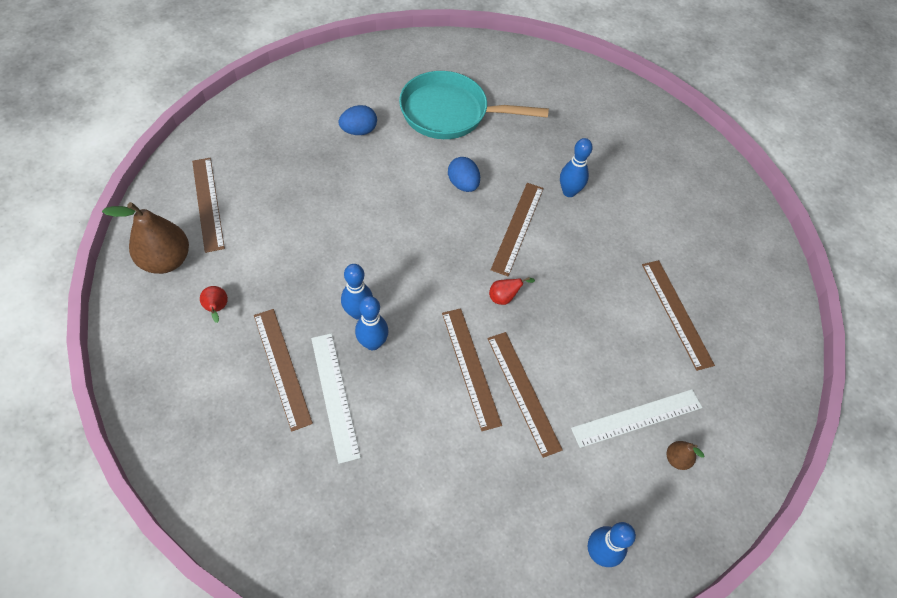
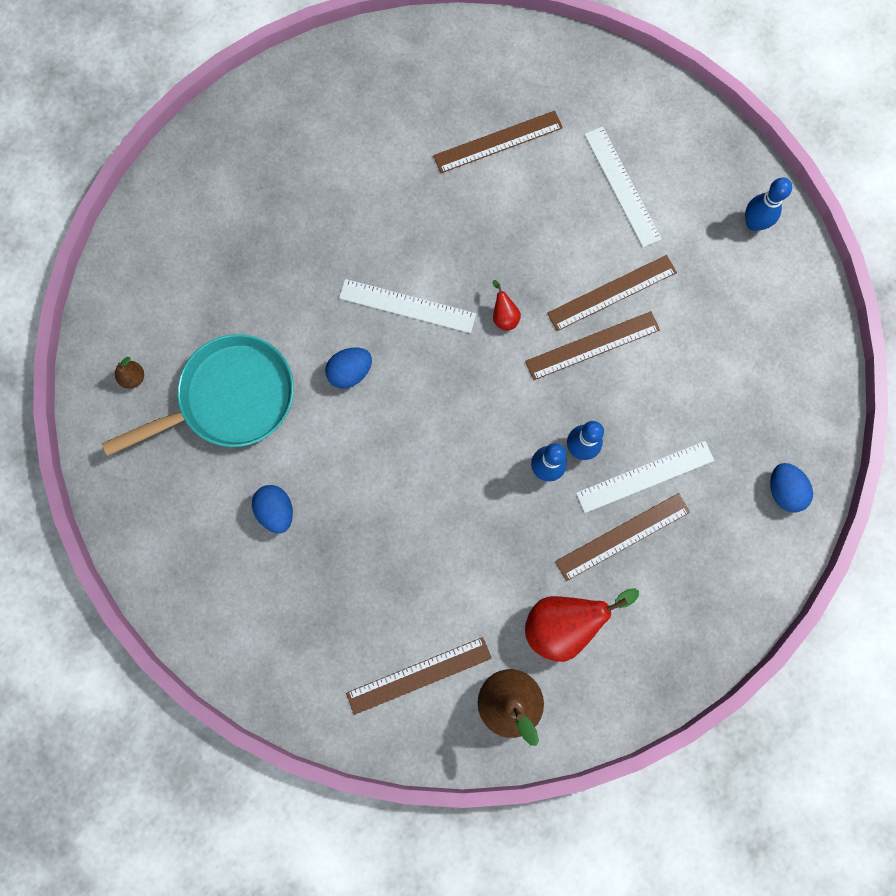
camera: 90 degrees left, 20 degrees up
(217, 309) = (564, 623): red pear -> red pear, size x2.15
(293, 532) = (783, 490): none -> blue egg
(450, 113) = (230, 398): turquoise pan -> turquoise pan turned 120 degrees counterclockwise
(518, 228) = (407, 306): brown ruler -> white ruler
(569, 192) = (346, 249): blue bowling pin -> none
(676, 459) = (657, 153): brown pear -> brown pear (133, 377)

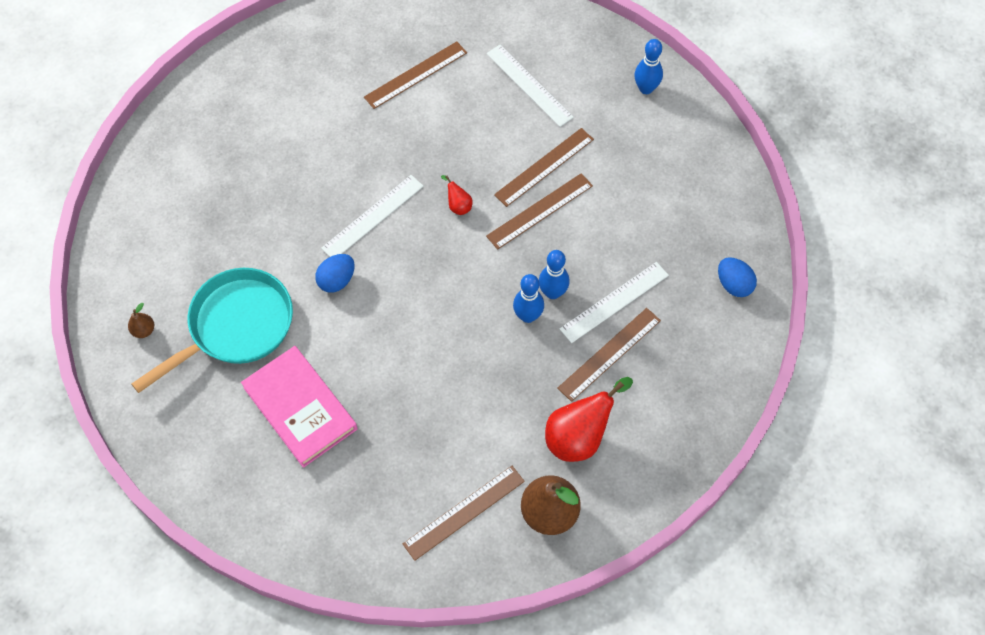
camera: 15 degrees left, 15 degrees down
(276, 511) = (300, 408): blue egg -> pink book
(407, 306) = (373, 217): white ruler -> white ruler turned 45 degrees counterclockwise

